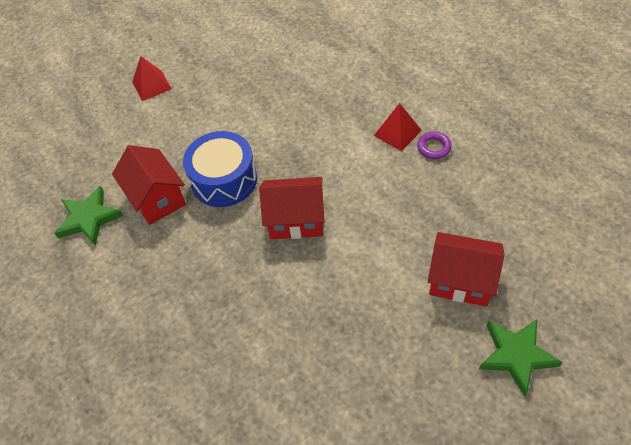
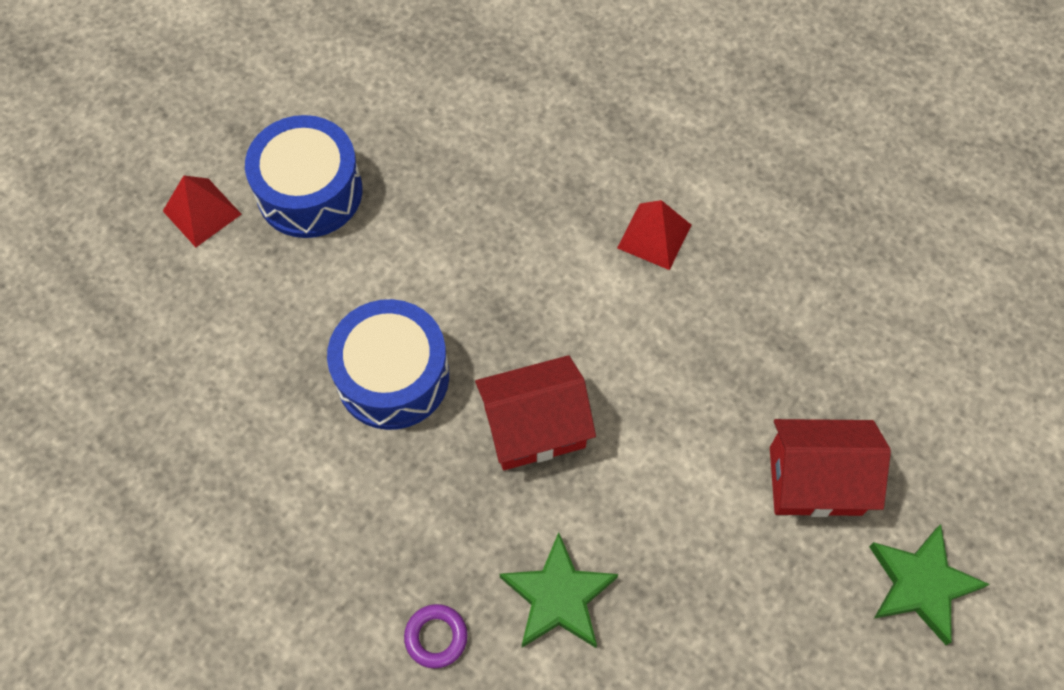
camera: 20 degrees left, 10 degrees up
(89, 218) = (182, 494): green star -> green star (558, 596)
(156, 198) = (288, 433): red house -> none
(211, 83) = (309, 191): none -> blue drum
(434, 147) = (718, 254): purple ring -> purple ring (436, 637)

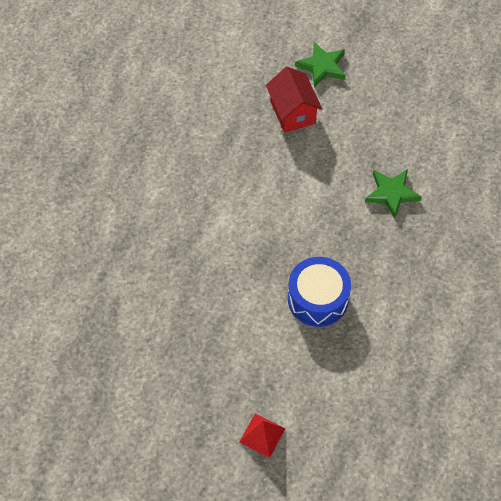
camera: 110 degrees left, 5 degrees down
(309, 191) = (226, 383): blue drum -> none
(436, 637) = (433, 235): purple ring -> none
(534, 427) = (316, 228): red house -> none
(654, 236) = (190, 207): red pyramid -> none

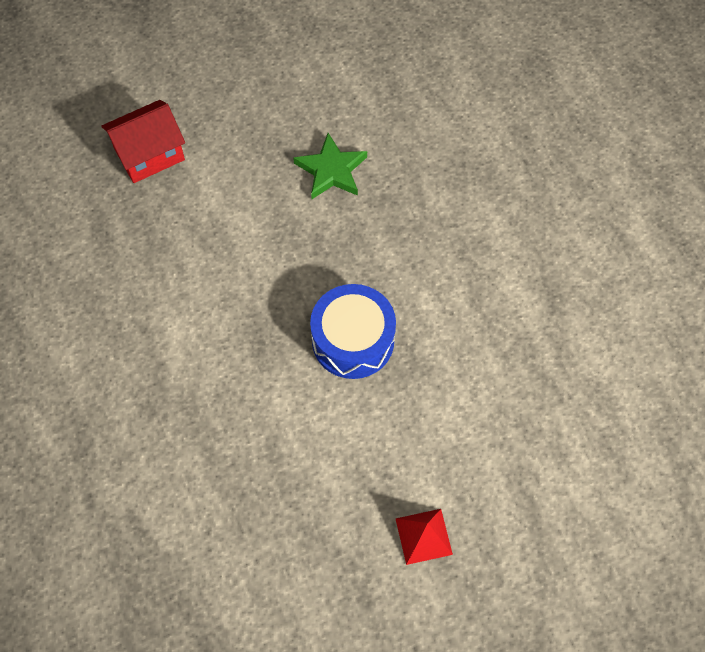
camera: 40 degrees left, 5 degrees up
(292, 112) = (149, 154): red house -> red house turned 60 degrees counterclockwise
(322, 66) = (139, 82): green star -> none

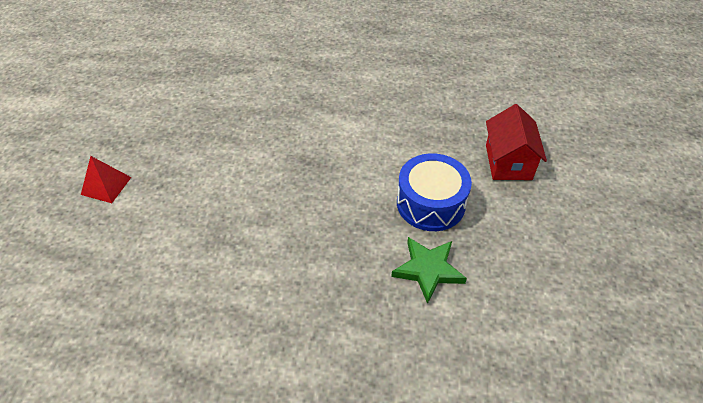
camera: 120 degrees right, 15 degrees down
(353, 340) = (267, 212): blue drum -> blue drum (430, 203)

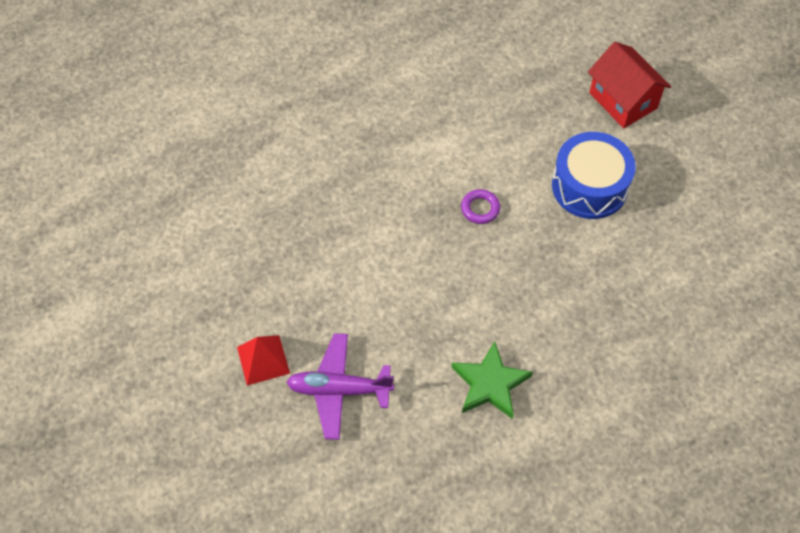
camera: 35 degrees left, 10 degrees up
(128, 232) = (339, 390): none -> purple plane
(336, 175) = (480, 209): none -> purple ring
(428, 270) = (638, 253): green star -> green star (490, 383)

